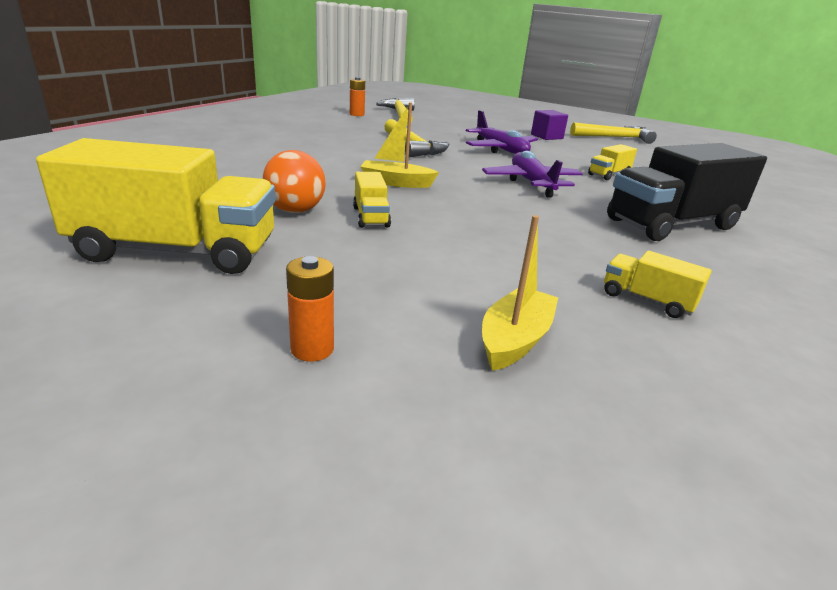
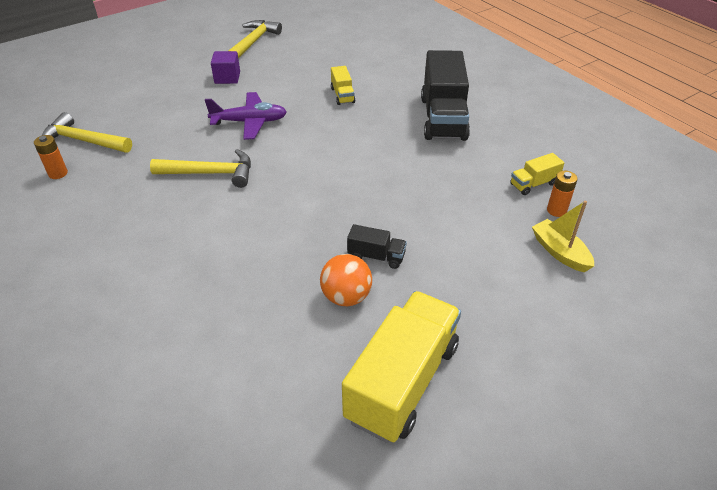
camera: 60 degrees left, 15 degrees up
(312, 349) = (551, 335): orange battery -> orange battery (556, 210)
(370, 217) = (376, 256): yellow truck -> black truck
(396, 183) = (307, 218): yellow boat -> none
(531, 183) = (342, 143): purple plane -> none

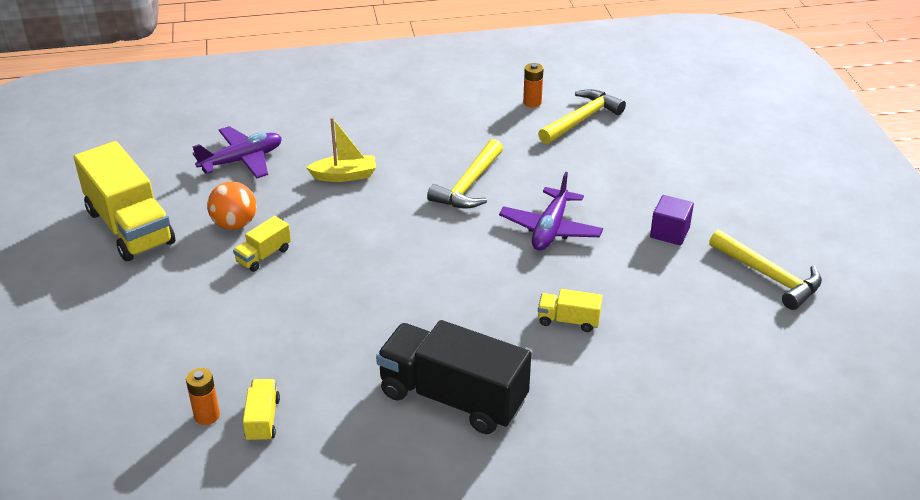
camera: 115 degrees right, 5 degrees down
(236, 344) = (242, 160): none -> purple plane
(376, 256) = (263, 255): black truck -> yellow truck
(560, 252) = (153, 383): yellow boat -> yellow boat (344, 176)

